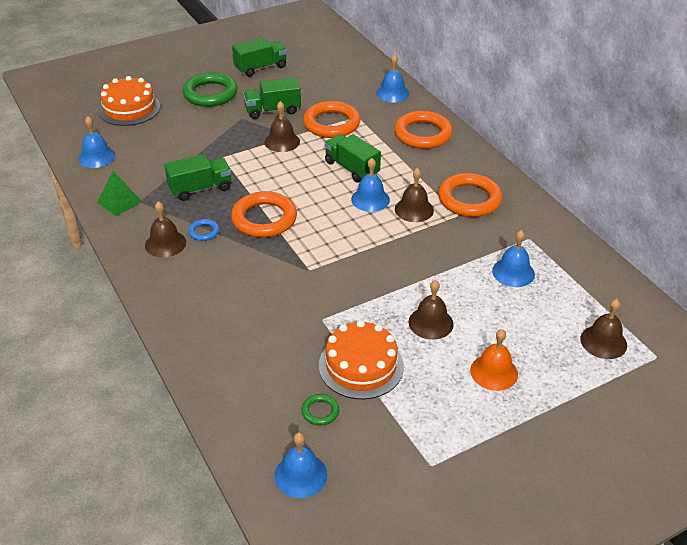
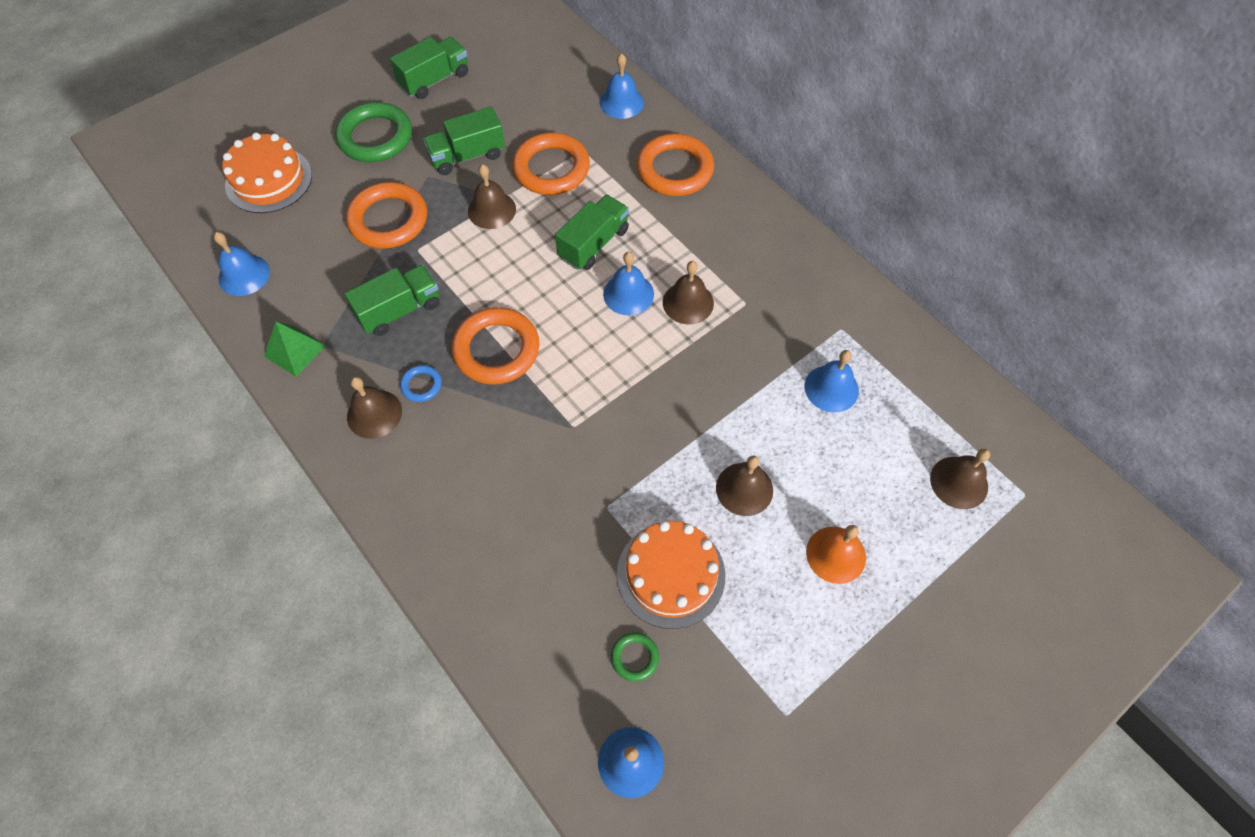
camera: 10 degrees left, 20 degrees up
(351, 168) = (594, 244): green truck -> green truck turned 90 degrees clockwise
(469, 199) = (755, 274): orange ring -> orange ring (388, 220)

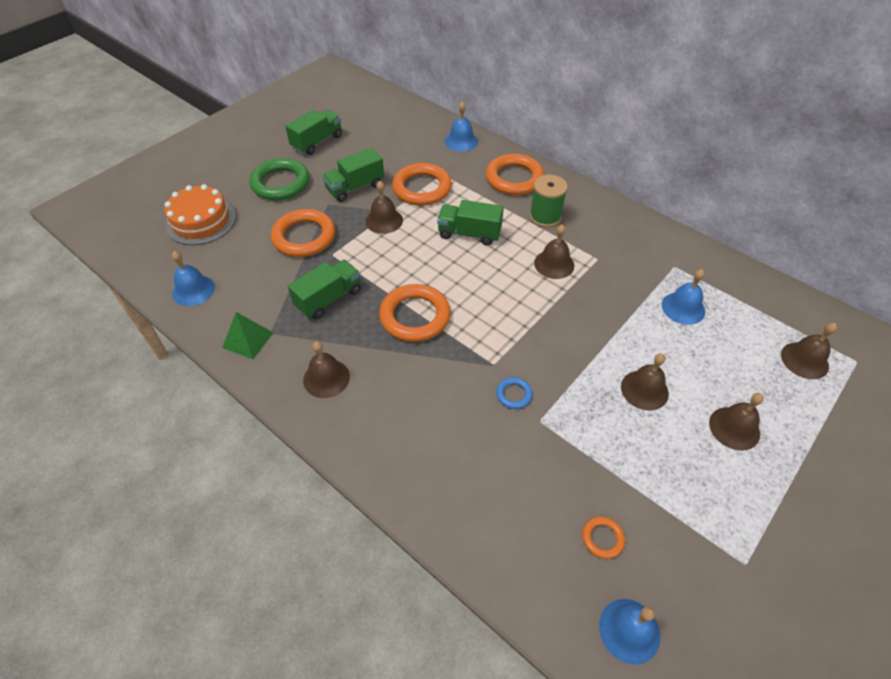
camera: 10 degrees left, 10 degrees down
(421, 385) = (360, 351): blue ring -> blue ring (514, 394)
(594, 244) = (469, 233): green truck -> green truck turned 105 degrees counterclockwise
(628, 294) = (506, 264): blue bell -> none
(634, 657) = (602, 538): green ring -> orange ring
(671, 574) = (609, 465): orange cake -> none
(698, 232) = (545, 216): none -> green spool
(836, 554) = (734, 428): orange bell -> brown bell

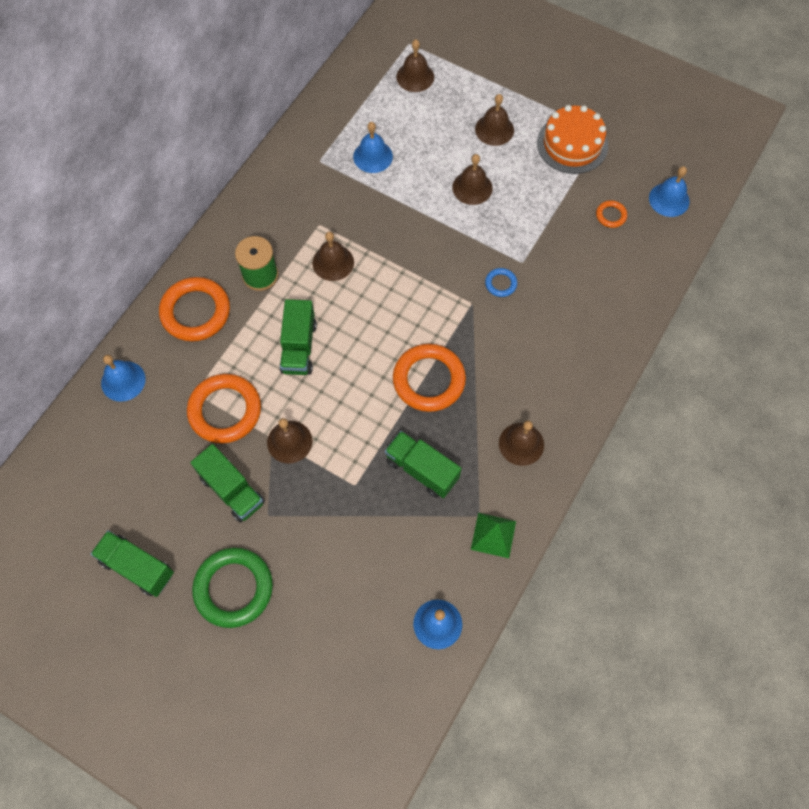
camera: 100 degrees left, 15 degrees up
(201, 221) = (321, 666): orange cake -> orange cake (572, 144)
(304, 237) = (331, 525): orange ring -> none

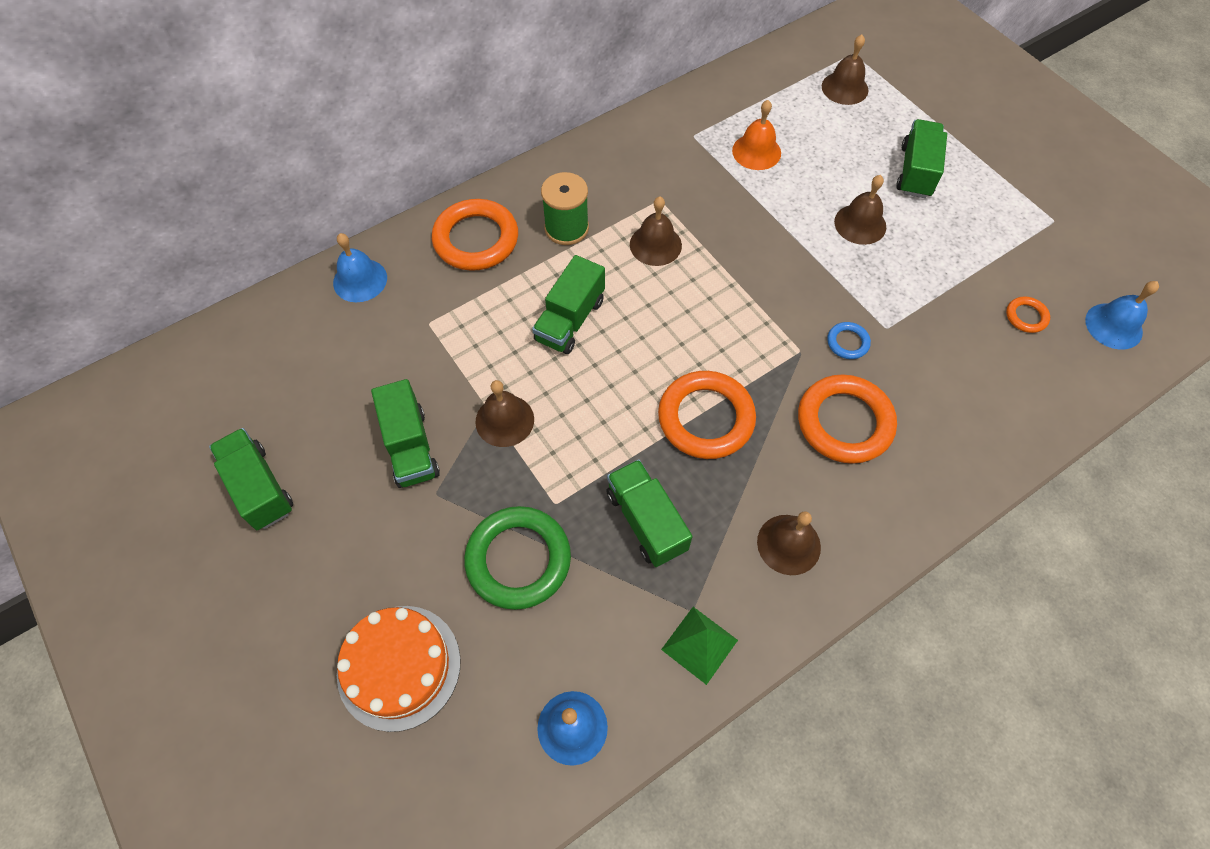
camera: 25 degrees right, 5 degrees down
(225, 411) = (451, 356): orange ring -> orange ring (844, 422)
(233, 588) = (350, 562): green ring -> green ring (518, 560)
(373, 156) = (756, 151): blue bell -> orange bell
(494, 129) = (915, 172): brown bell -> green truck
(572, 144) = (1008, 219): orange cake -> orange cake (399, 667)

